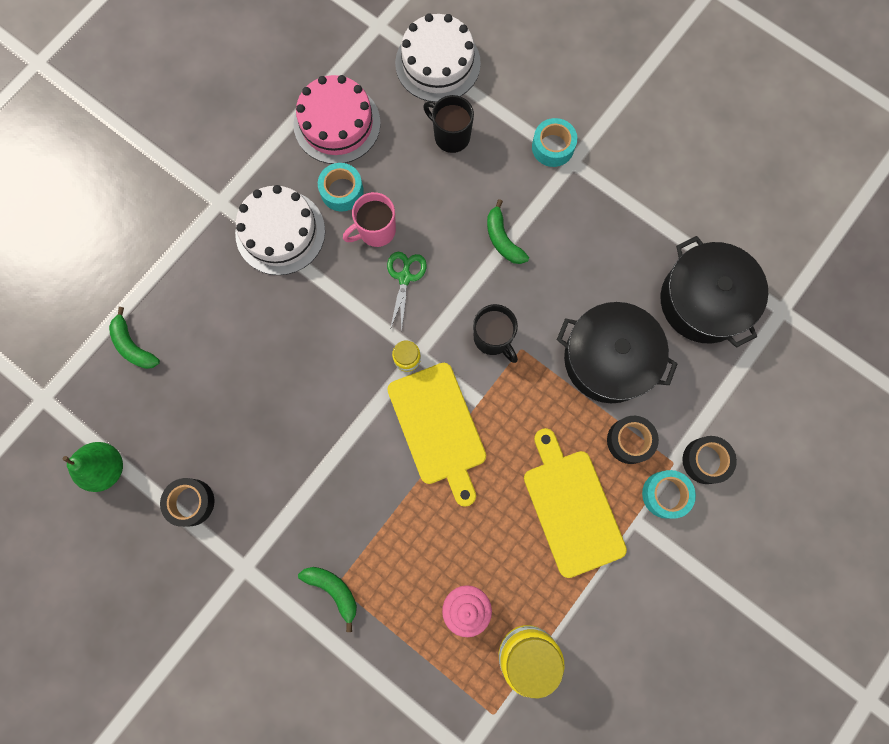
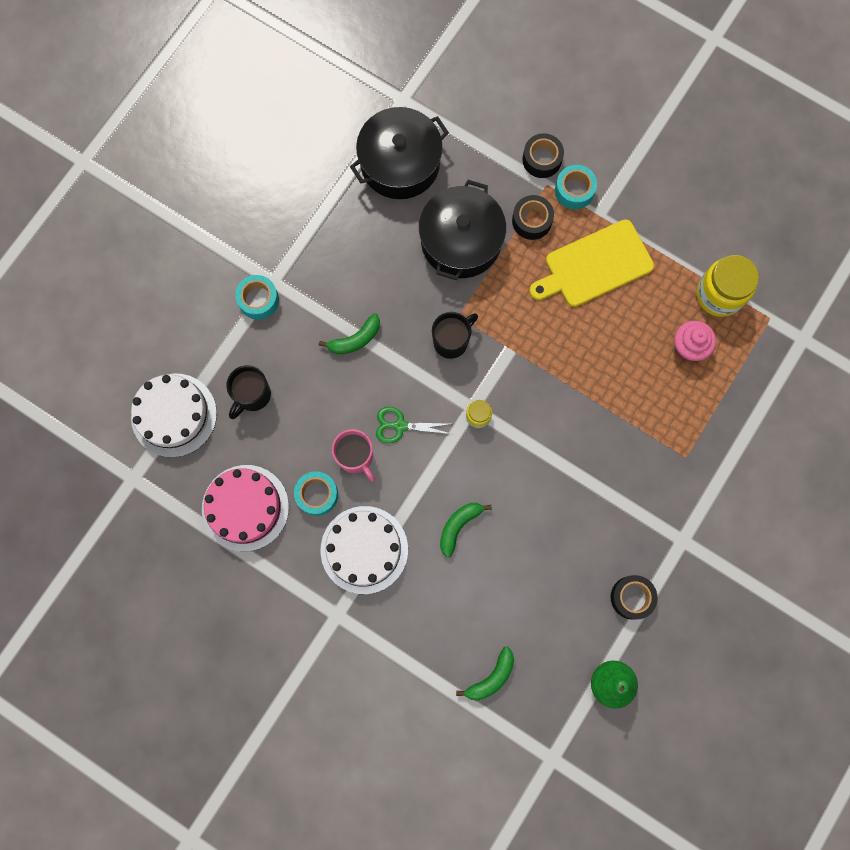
camera: 95 degrees left, 0 degrees up
(333, 590) = (690, 459): green banana -> green banana (458, 526)
(438, 428) = (539, 382): yellow cutting board -> none

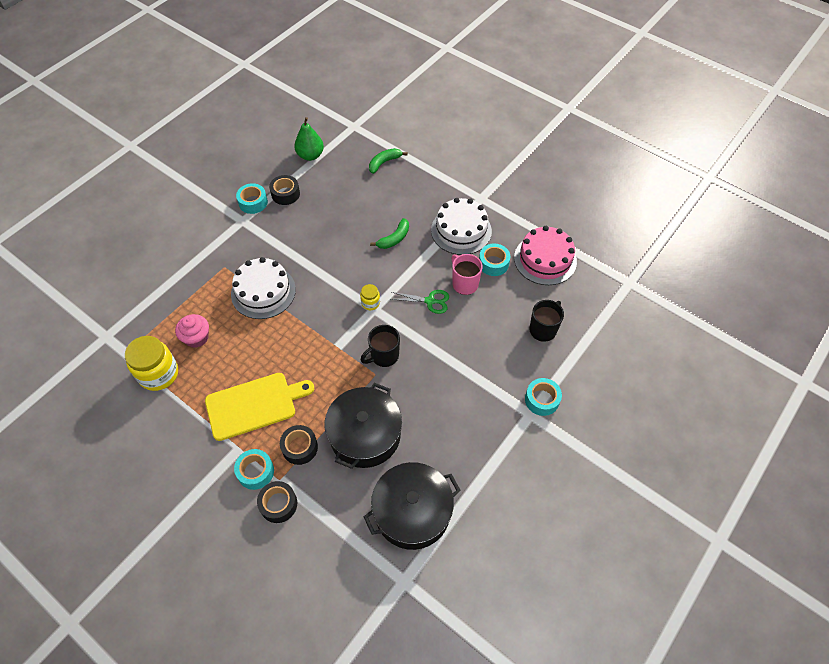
camera: 175 degrees left, 20 degrees down
(174, 415) = (603, 321): white cake -> white cake (263, 292)
(355, 339) = (461, 363): green banana -> none
(676, 576) = (253, 202): none -> turquoise tape

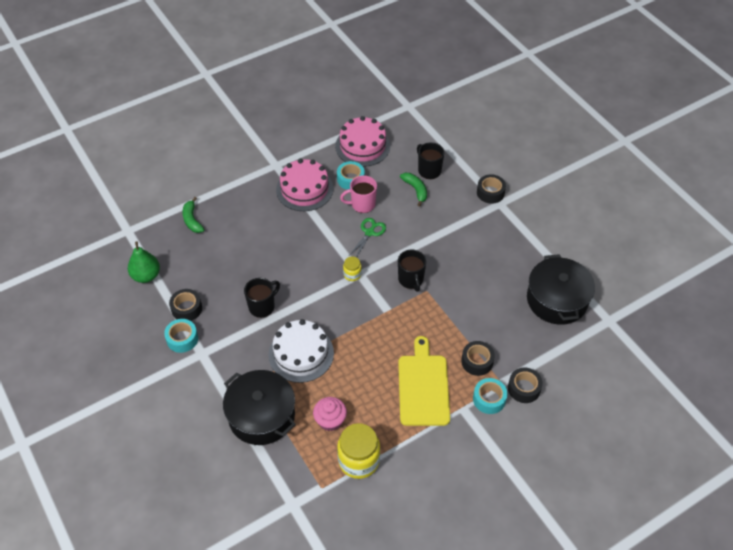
camera: 70 degrees left, 5 degrees down
(306, 245) = (262, 306): none -> black mug
(365, 435) = (481, 313): black pot -> black pot (261, 415)
(394, 239) = (289, 238): green banana -> green banana (415, 190)
(461, 230) = (304, 189): white cake -> pink cake
(542, 400) = (490, 192): turquoise tape -> black tape

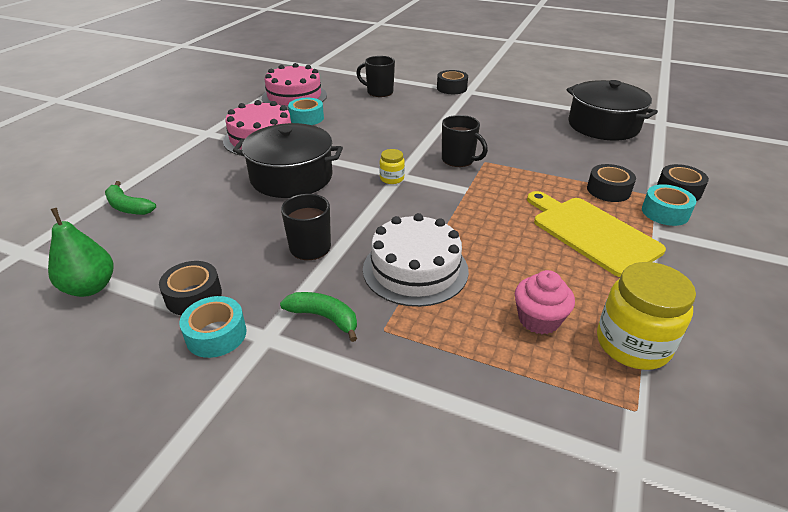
camera: 35 degrees left, 15 degrees down
(261, 415) = (441, 366): black pot -> black pot (291, 177)
(362, 204) = (339, 129): pink mug -> none
(369, 233) = (372, 144): green scissors -> none
(415, 190) = (382, 105): green banana -> green banana (324, 317)

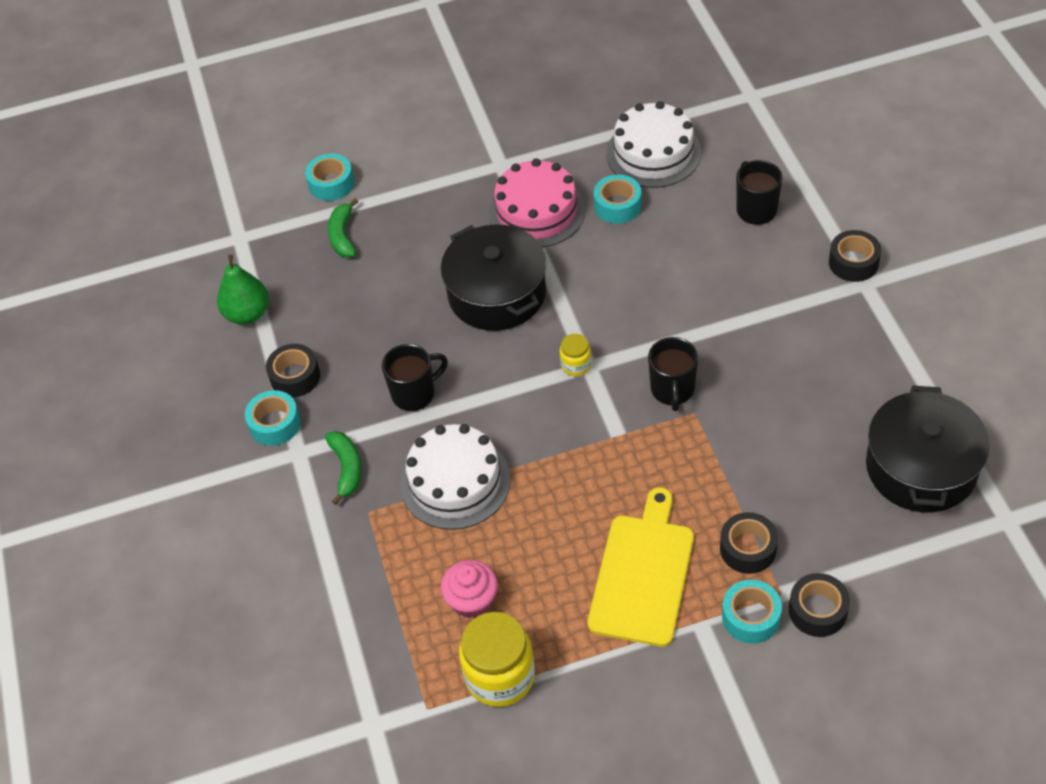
camera: 55 degrees right, 15 degrees up
(80, 190) = (331, 184): none -> turquoise tape
(294, 96) = (653, 153): pink cake -> white cake

